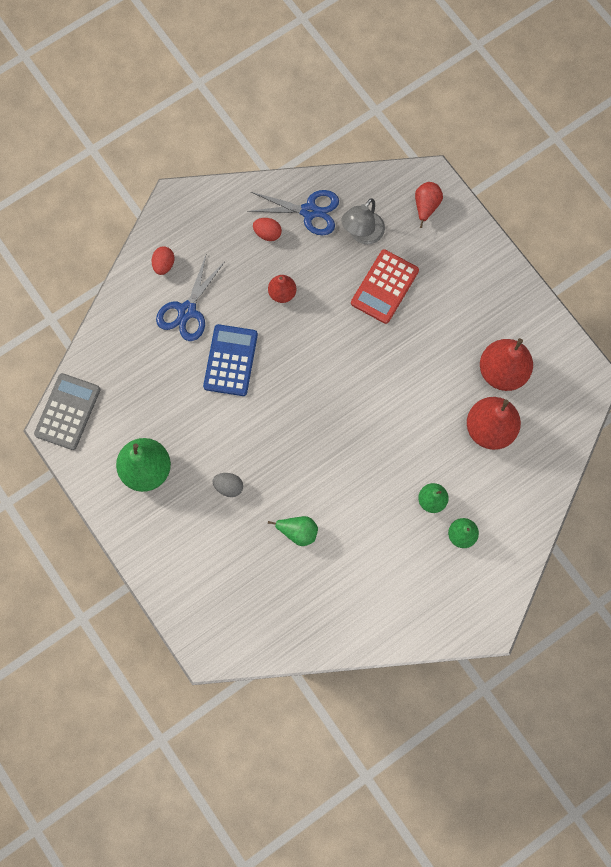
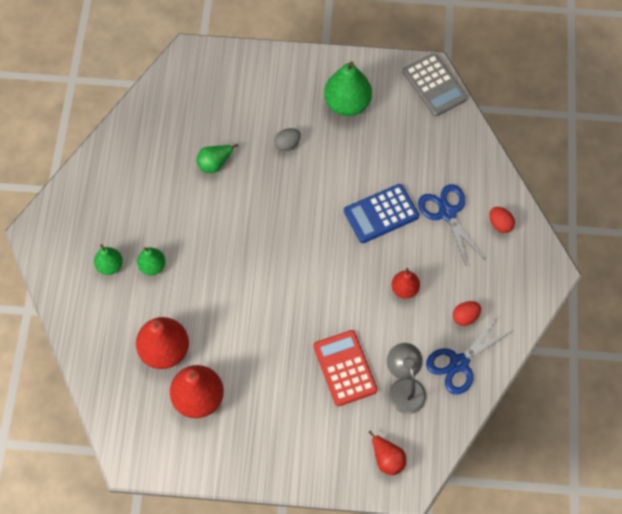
camera: 130 degrees right, 10 degrees down
(230, 360) = (381, 214): blue calculator -> blue calculator turned 105 degrees clockwise

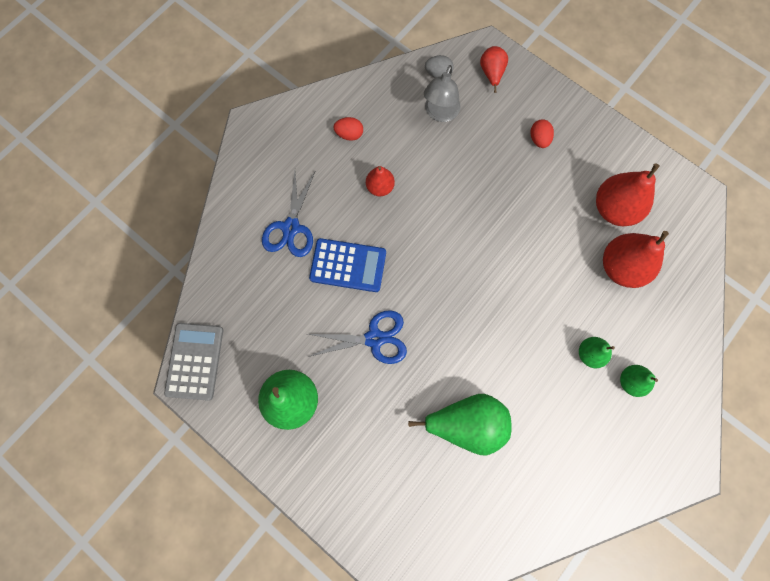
camera: 145 degrees left, 10 degrees up
(215, 163) = (466, 423): green pear -> green pear, size x1.80
(287, 144) = (382, 395): grey egg -> grey egg (438, 73)
(345, 368) = (476, 157): red calculator -> none
(459, 363) = (383, 104): blue scissors -> blue scissors (374, 338)
(500, 224) = (256, 188): red egg -> red egg (539, 139)

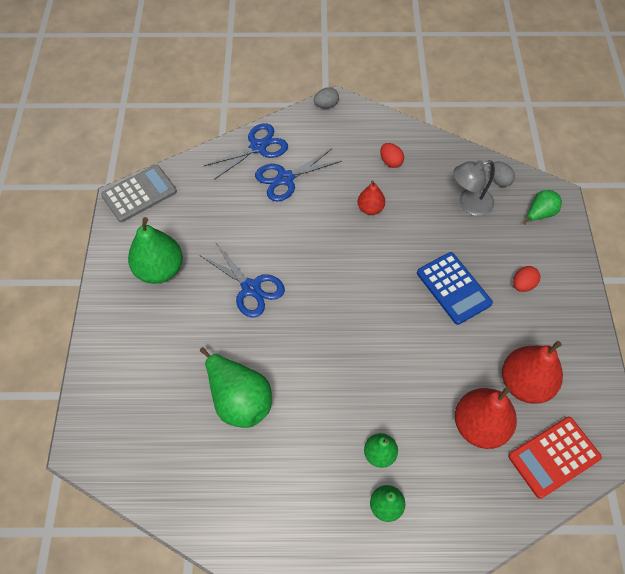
camera: 50 degrees right, 15 degrees down
(237, 224) = (258, 147): none -> blue scissors
(244, 134) = (326, 105): none -> grey egg
(348, 265) = (291, 232): blue calculator -> blue calculator (453, 288)
(491, 74) = (539, 214): red pear -> green pear
(679, 239) = (553, 457): none -> red calculator

